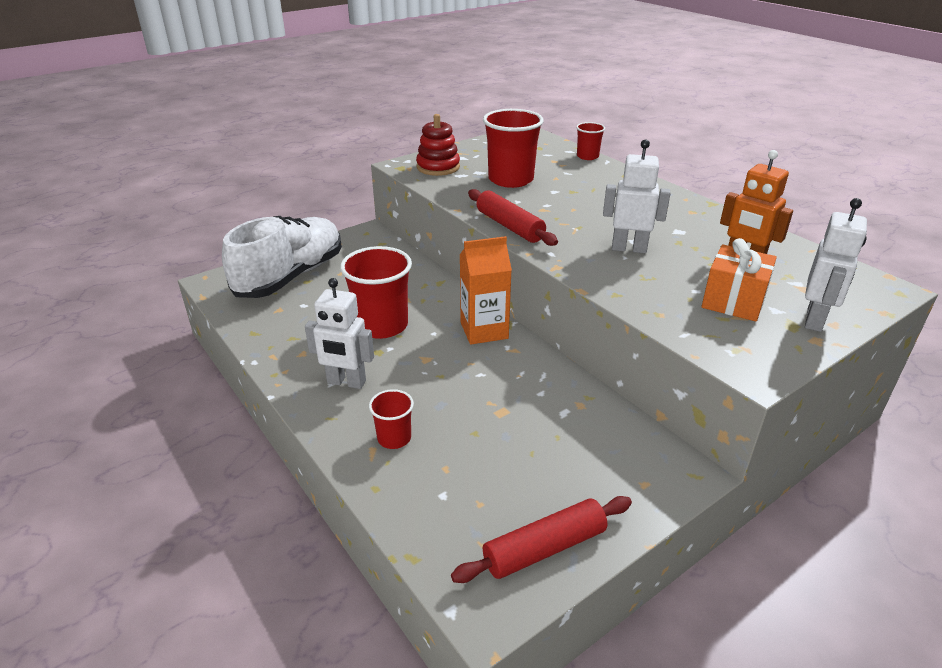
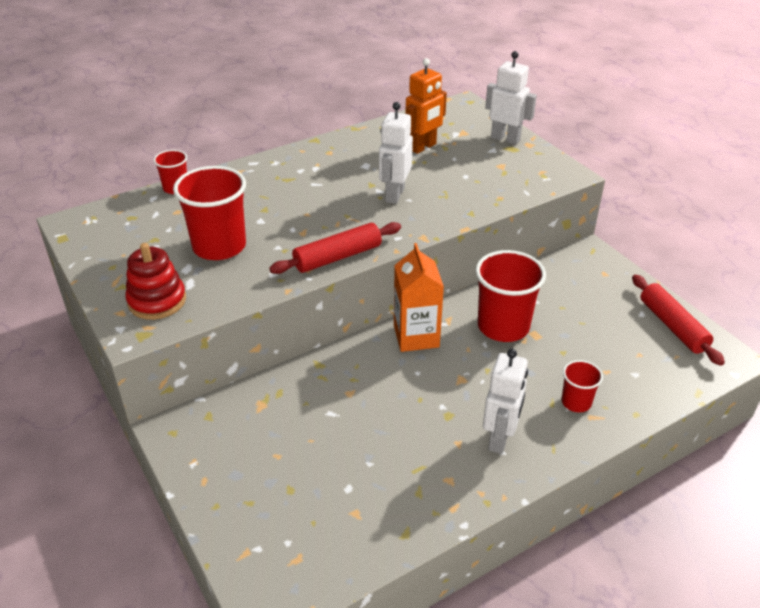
camera: 85 degrees left, 5 degrees up
(290, 276) = (274, 508): white shoe -> none
(381, 325) = (401, 413): red cup -> red cup (503, 326)
(733, 301) = (481, 164): orange gift -> none

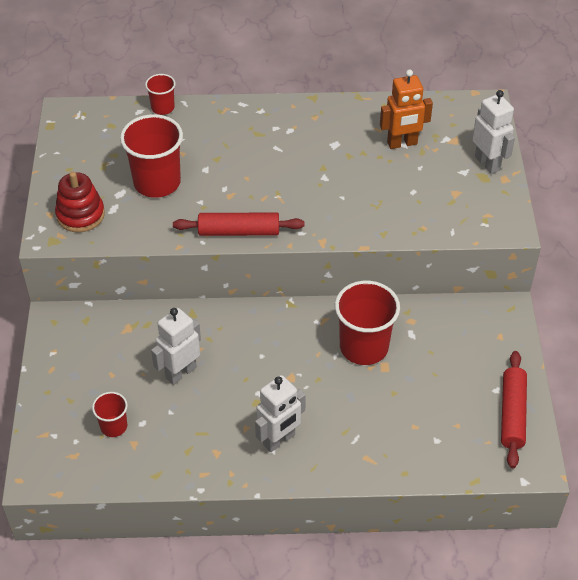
camera: 30 degrees right, 10 degrees up
(394, 195) = (333, 187): white robot -> white robot (180, 372)
(416, 336) = (285, 323): orange carton -> none
(576, 402) = (365, 440): red cup -> red cup (114, 426)

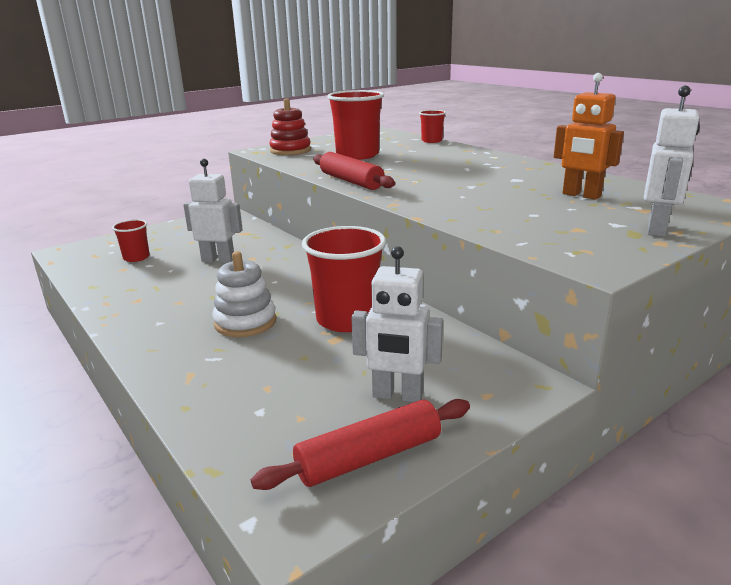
camera: 55 degrees right, 25 degrees down
(279, 440) = (176, 320): white robot -> white robot (397, 395)
(318, 402) = (245, 322): none -> white stacking toy

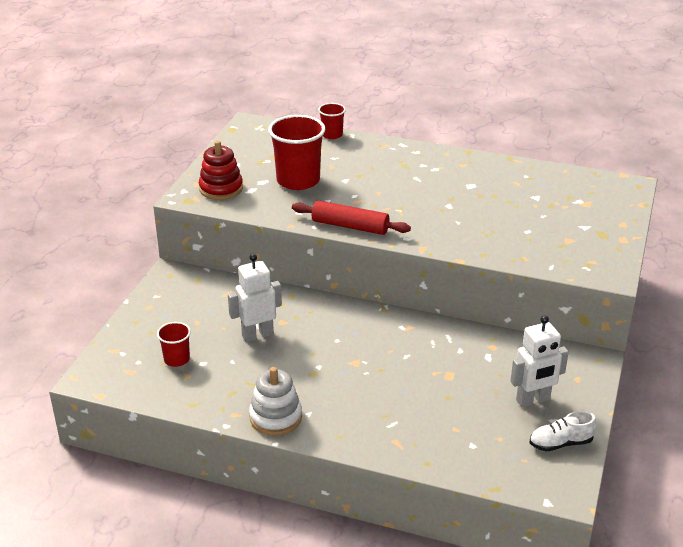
camera: 35 degrees left, 10 degrees up
(245, 322) = (371, 386): white stacking toy -> white stacking toy (275, 417)
(347, 319) = (436, 355): red cup -> none
(369, 457) = (560, 443): red rolling pin -> white shoe
(581, 195) = (534, 196): orange robot -> none
(657, 229) = (611, 225): white robot -> none

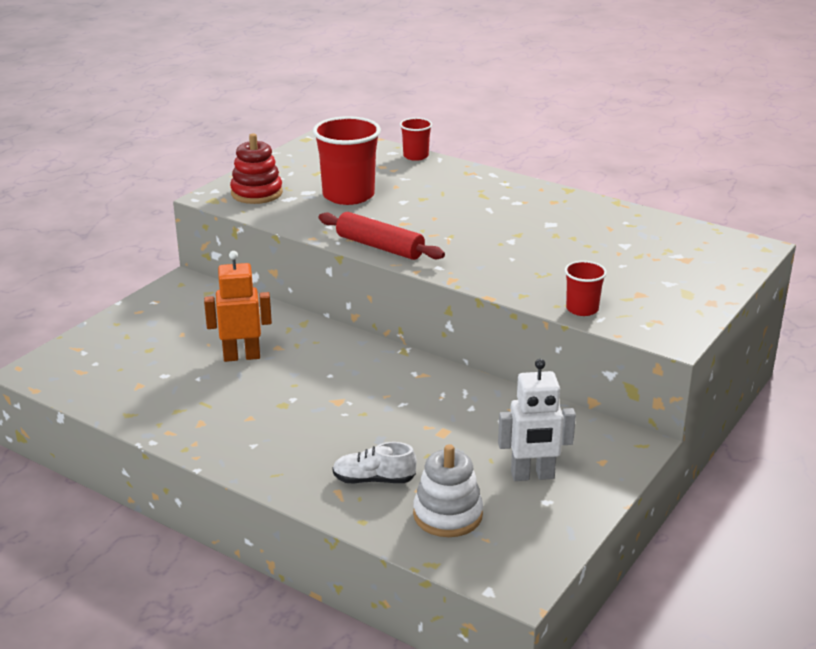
camera: 15 degrees right, 5 degrees down
(177, 359) = (138, 367): red cup -> red cup (582, 309)
(257, 335) = (241, 356): white robot -> orange robot
(275, 417) = (213, 443): white stacking toy -> white stacking toy (447, 515)
(560, 443) = (542, 529): white shoe -> white shoe (374, 480)

